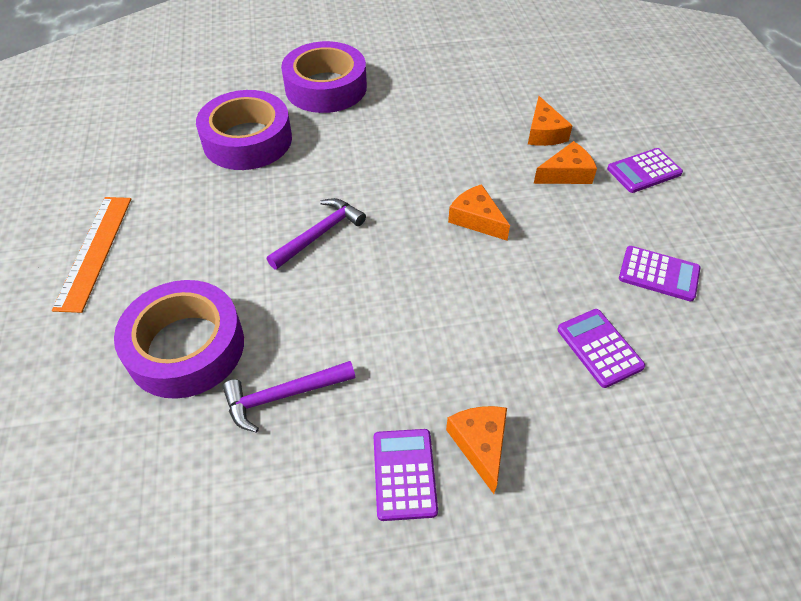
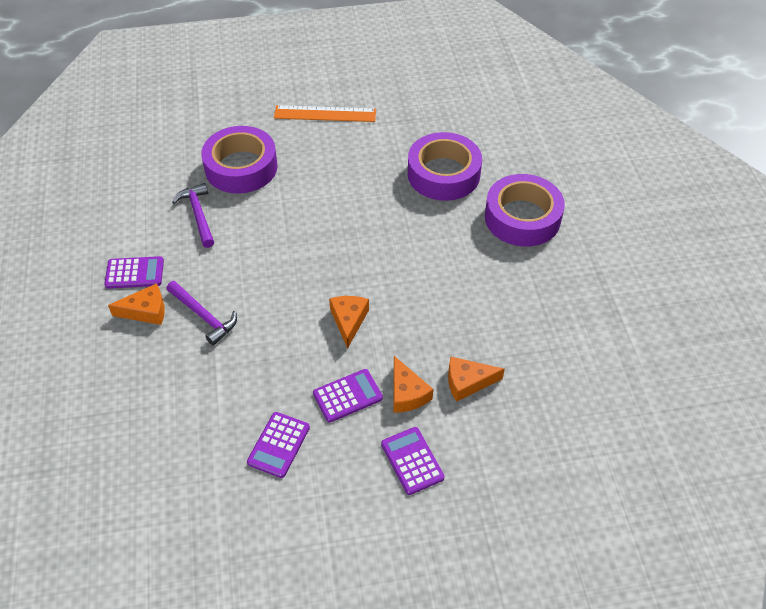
camera: 90 degrees right, 0 degrees up
(319, 234) = (335, 224): purple hammer -> purple hammer (204, 316)
(476, 219) = (349, 321): orange cheese -> orange cheese turned 45 degrees counterclockwise
(599, 348) = (209, 388): purple calculator -> purple calculator (347, 396)

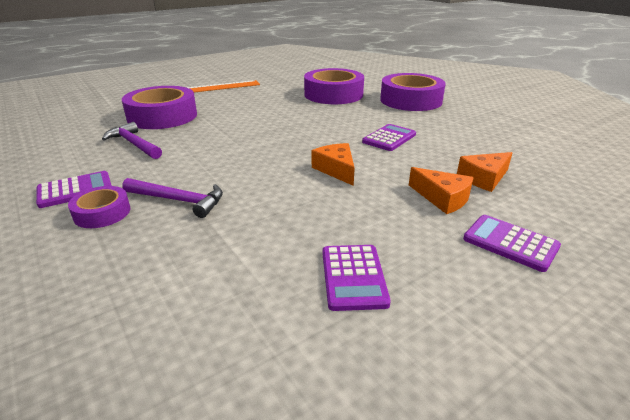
camera: 25 degrees left, 20 degrees down
(146, 311) = (102, 213): orange cheese -> purple tape
(347, 396) = (388, 215): purple calculator -> purple calculator (389, 138)

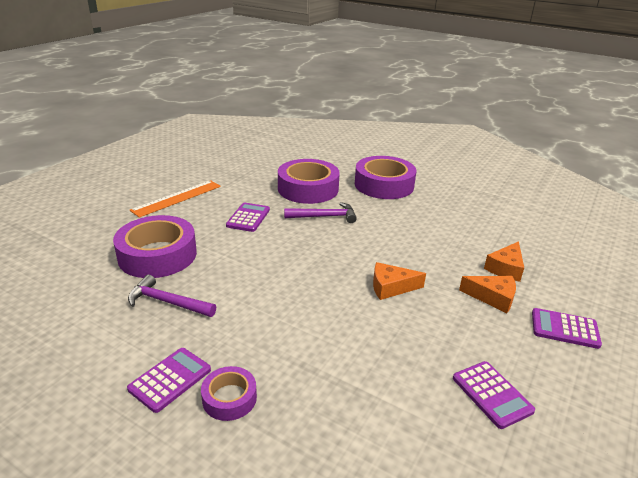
camera: 25 degrees left, 0 degrees up
(179, 200) = (288, 361): purple hammer -> purple hammer (324, 216)
(336, 170) = (391, 287): orange cheese -> orange cheese turned 45 degrees counterclockwise
(389, 138) = (403, 238): purple calculator -> purple calculator (248, 218)

